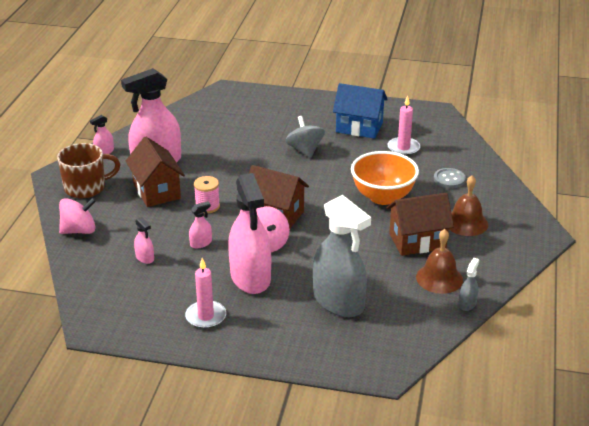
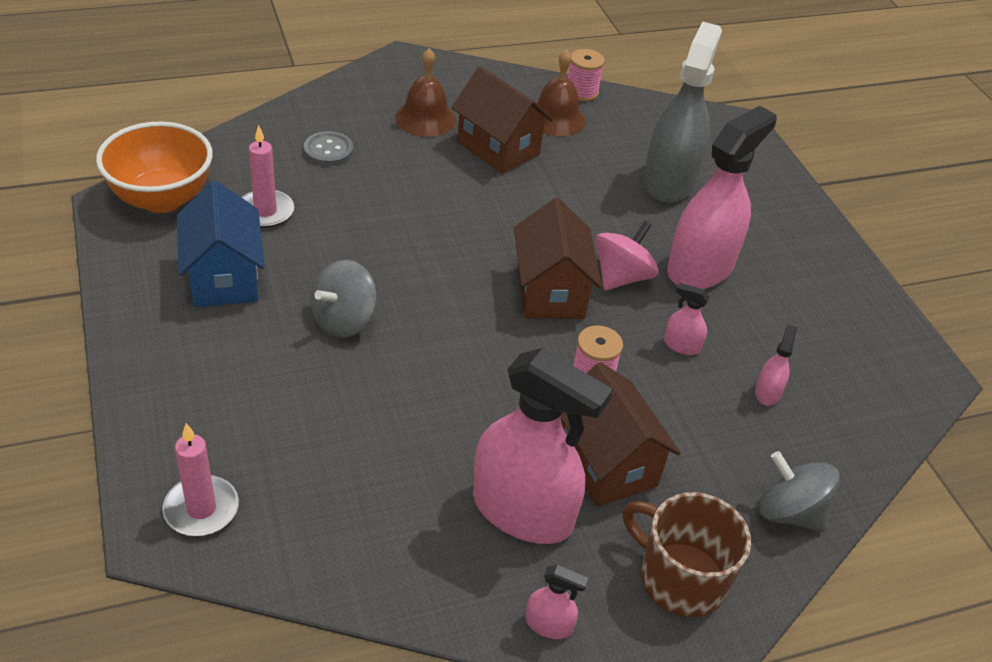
camera: 125 degrees left, 10 degrees up
(79, 230) = (789, 512): pink spinning top -> grey spinning top
(156, 191) = (606, 463): brown house -> brown house turned 60 degrees counterclockwise
(206, 316) = (805, 280): pink candle -> pink candle (201, 509)
(383, 197) = (420, 200): orange bowl -> orange bowl (162, 199)
(467, 304) = (581, 92): grey spray bottle -> pink spool

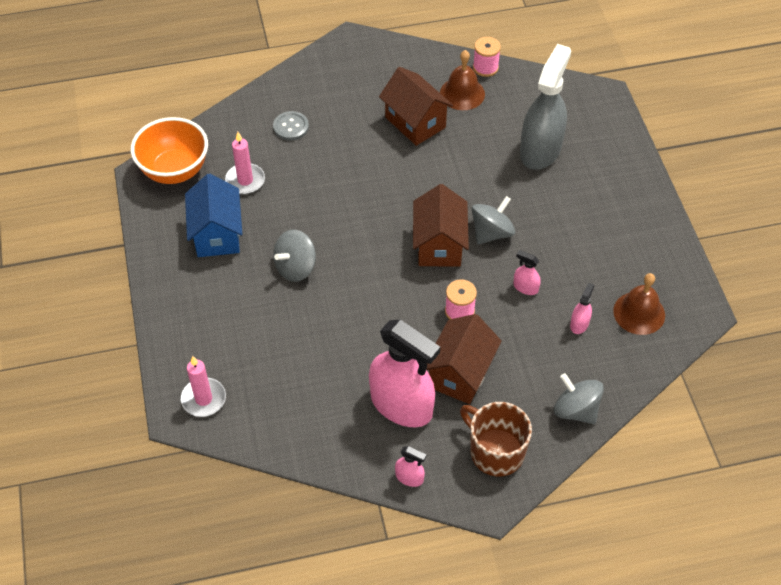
camera: 10 degrees right, 10 degrees up
(425, 118) = (363, 96): brown bell -> brown bell (639, 313)
(606, 463) = (460, 373): brown house -> brown house turned 45 degrees clockwise
(621, 277) = (491, 233): pink spinning top -> grey spinning top
(700, 268) = (550, 225): pink spray bottle -> none

